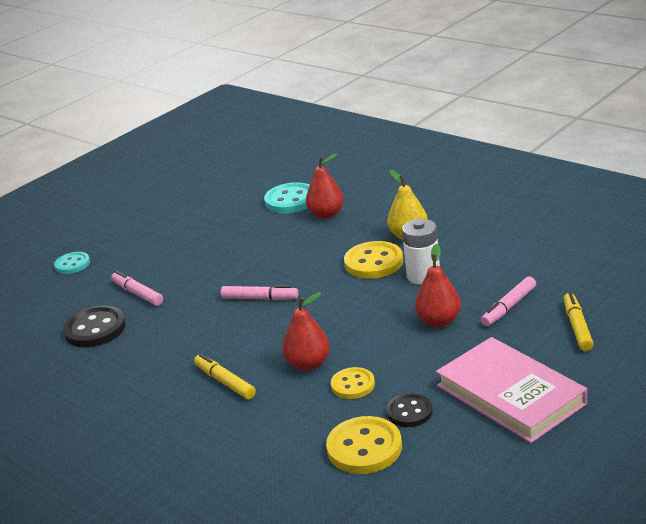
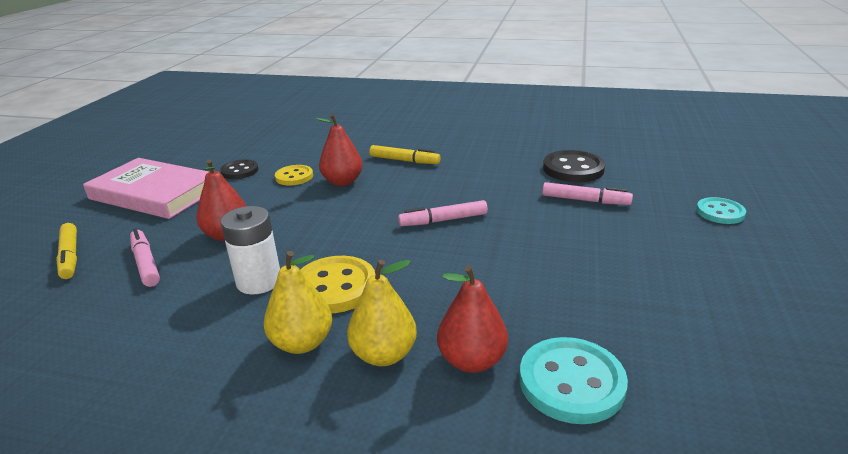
camera: 150 degrees right, 0 degrees up
(364, 448) = (267, 150): yellow button -> none
(368, 223) = (384, 354): none -> yellow pear
(509, 307) = (146, 263): pink marker -> pink marker turned 45 degrees counterclockwise

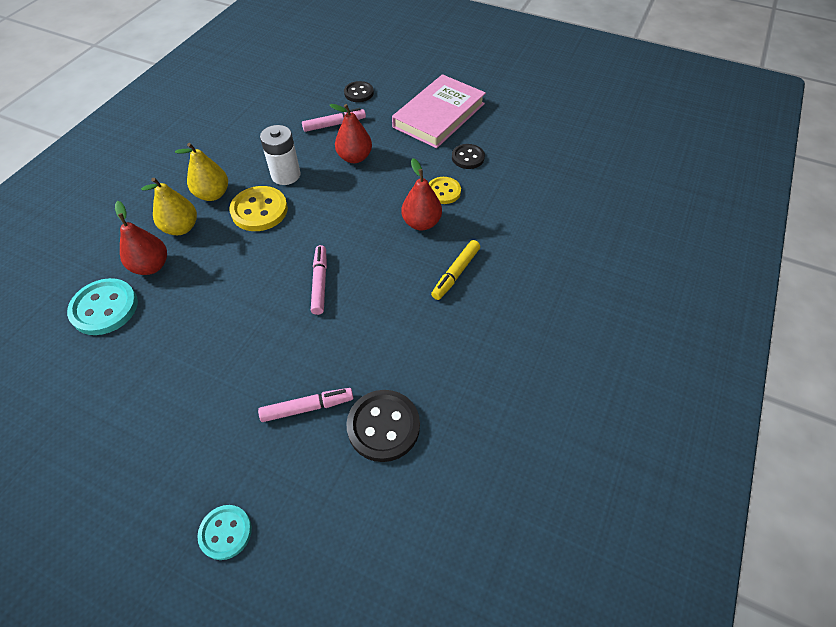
camera: 100 degrees right, 25 degrees up
(70, 256) = (359, 93): yellow marker -> black button
(585, 200) = (307, 407): pink marker -> pink marker turned 135 degrees counterclockwise

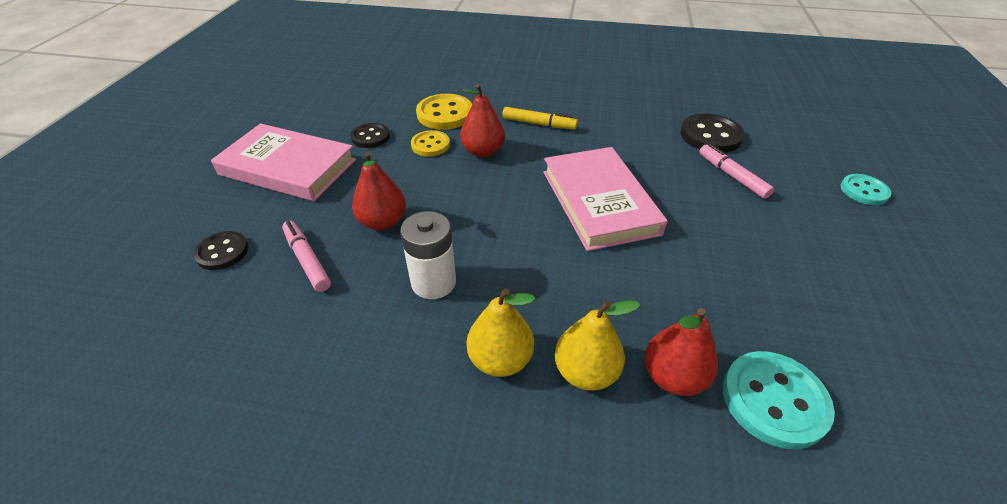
camera: 105 degrees left, 10 degrees down
(259, 210) = (513, 288): yellow button -> yellow button (445, 114)
(320, 283) = (599, 202): pink marker -> pink book

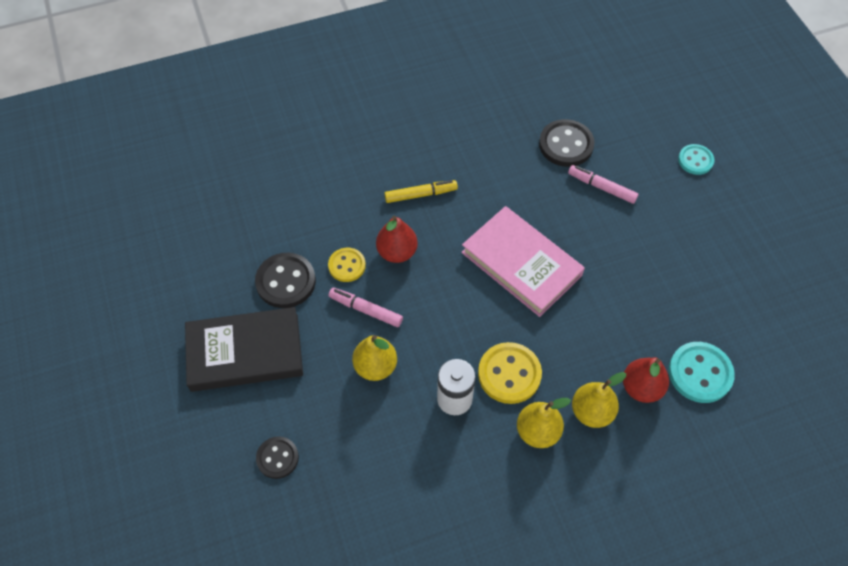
camera: 30 degrees left, 15 degrees up
(288, 167) = (245, 352): pink book -> black book
(307, 260) = (349, 430): pink marker -> pink marker (366, 310)
(370, 137) = (286, 282): black button -> black button, size x1.58
(383, 222) = (375, 366): red pear -> yellow pear
(445, 114) = (329, 220): yellow button -> yellow button (509, 374)

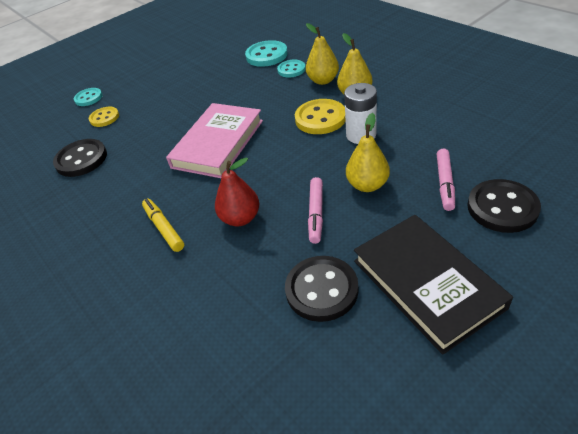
camera: 105 degrees left, 15 degrees down
(277, 458) = (502, 208): black button -> black button, size x1.58
(347, 265) = (274, 248): yellow button -> yellow button (104, 118)
(602, 187) = (125, 129): pink marker -> pink marker (445, 183)
(641, 388) = (291, 70): red pear -> turquoise button

